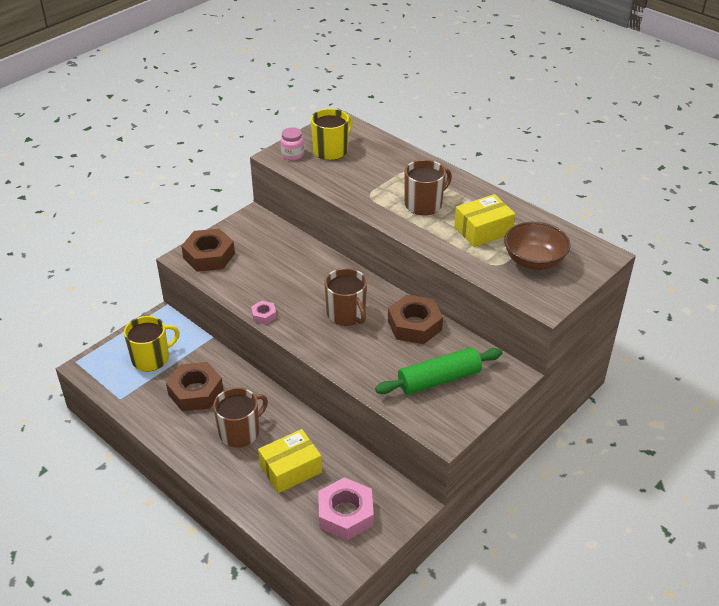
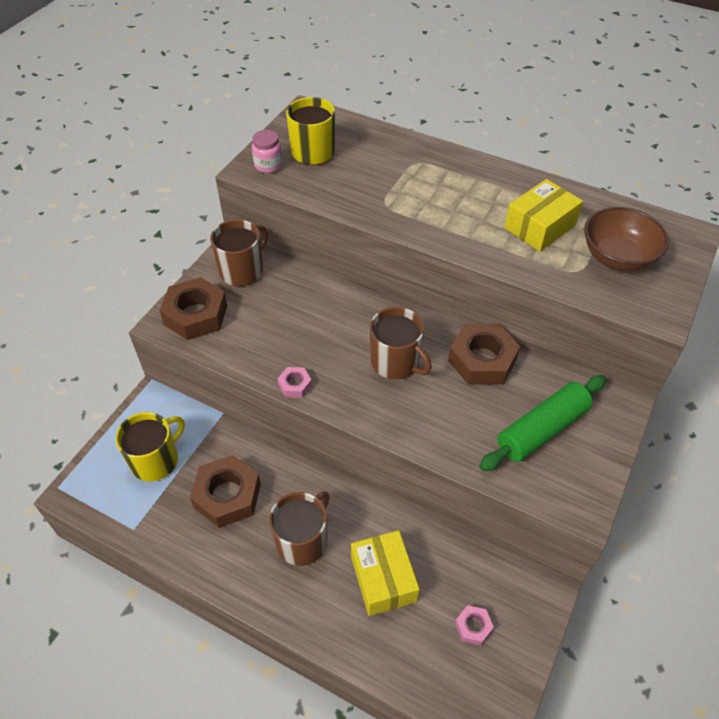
camera: 15 degrees left, 10 degrees up
(290, 469) = (383, 579): yellow box -> yellow box turned 60 degrees counterclockwise
(345, 514) = (473, 627): pink nut -> pink nut, size x0.48
(424, 204) = (455, 204): brown mug -> brown mug (242, 270)

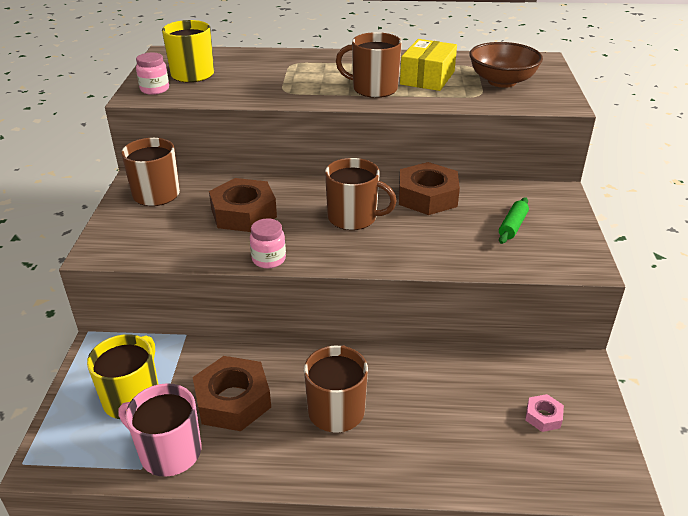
camera: 25 degrees left, 15 degrees down
(159, 523) = (169, 451): none -> pink mug
(196, 315) = (128, 236): brown nut -> brown nut (243, 213)
(295, 385) = (269, 259): pink nut -> pink jar
(383, 579) = (436, 411): yellow box -> none
(473, 227) = (373, 89): none -> brown mug
(542, 429) = (512, 226): green rolling pin -> green rolling pin, size x0.52

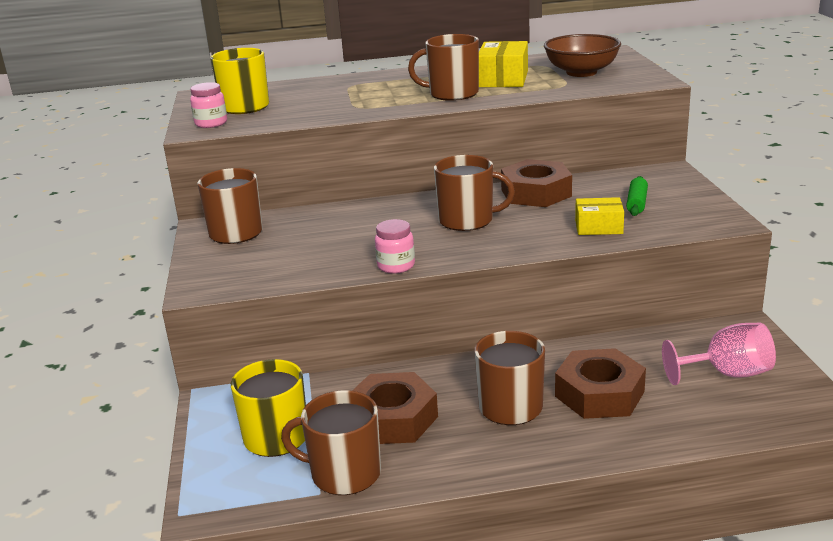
camera: 10 degrees left, 10 degrees down
(169, 451) = (344, 473): pink mug -> brown mug
(243, 213) = (345, 234): brown nut -> brown nut (599, 394)
(465, 248) = (598, 227): none -> yellow box
(543, 416) = (727, 374): pink nut -> pink goblet

